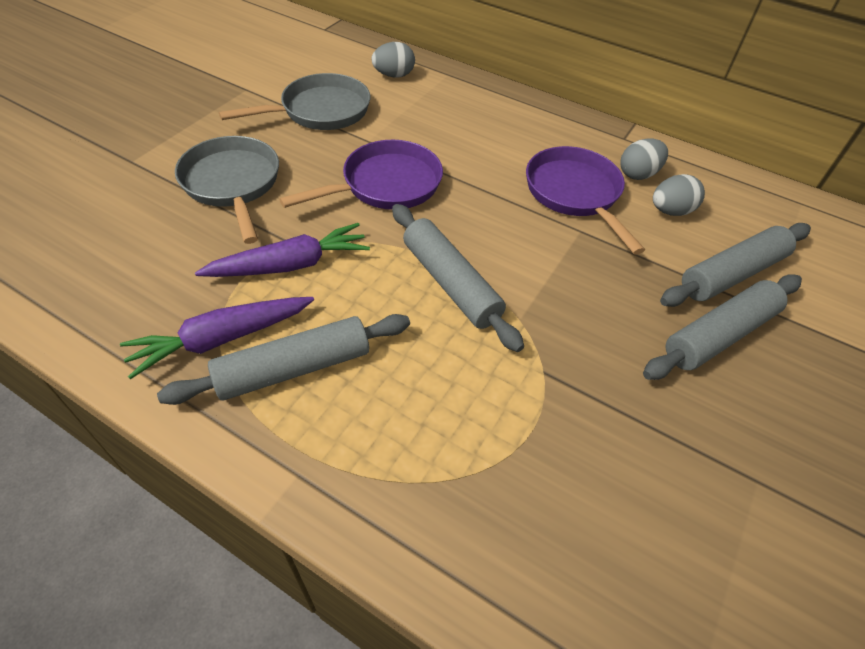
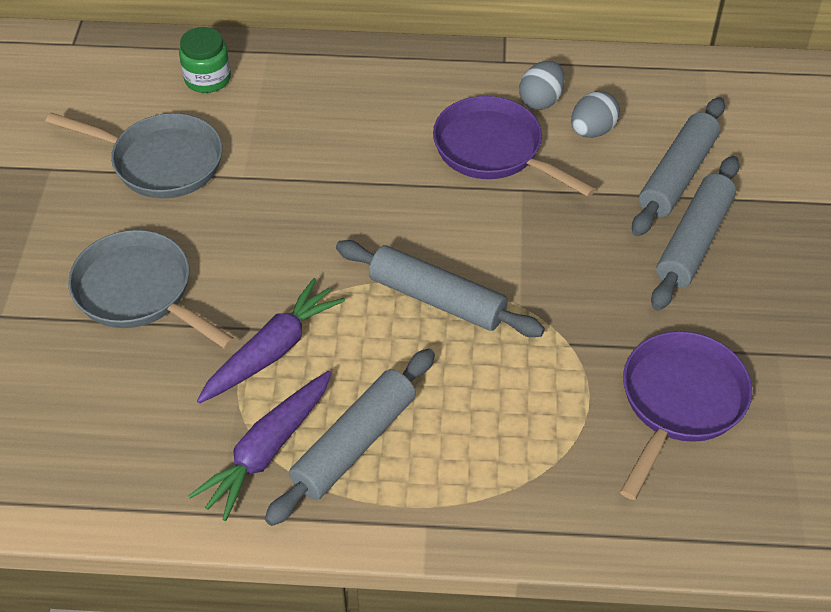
camera: 25 degrees left, 0 degrees up
(320, 111) = (161, 162): grey pan -> grey pan turned 75 degrees clockwise
(386, 185) = (301, 222): purple pan -> purple pan (680, 402)
(394, 75) = (207, 79): grey egg -> green jar

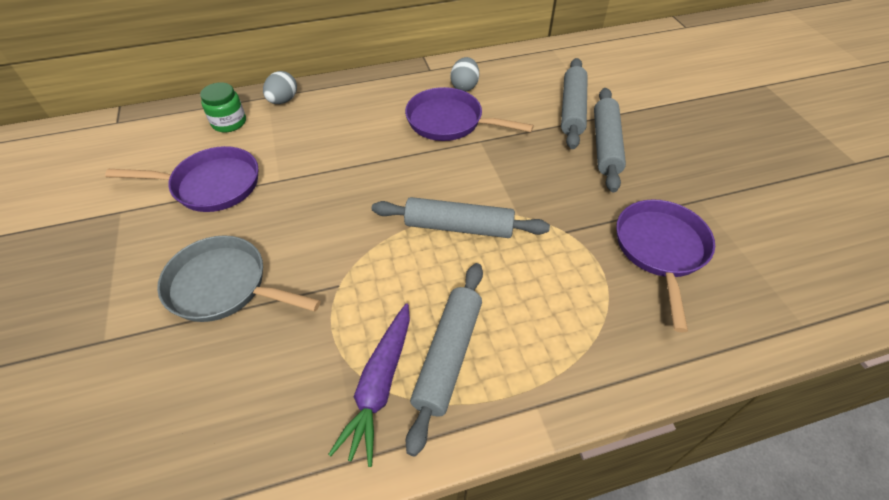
camera: 20 degrees left, 0 degrees up
(161, 162) = (211, 185): grey pan -> purple pan
(272, 351) = (351, 301): purple carrot -> none
(592, 131) = (506, 96): grey egg -> grey egg (283, 101)

